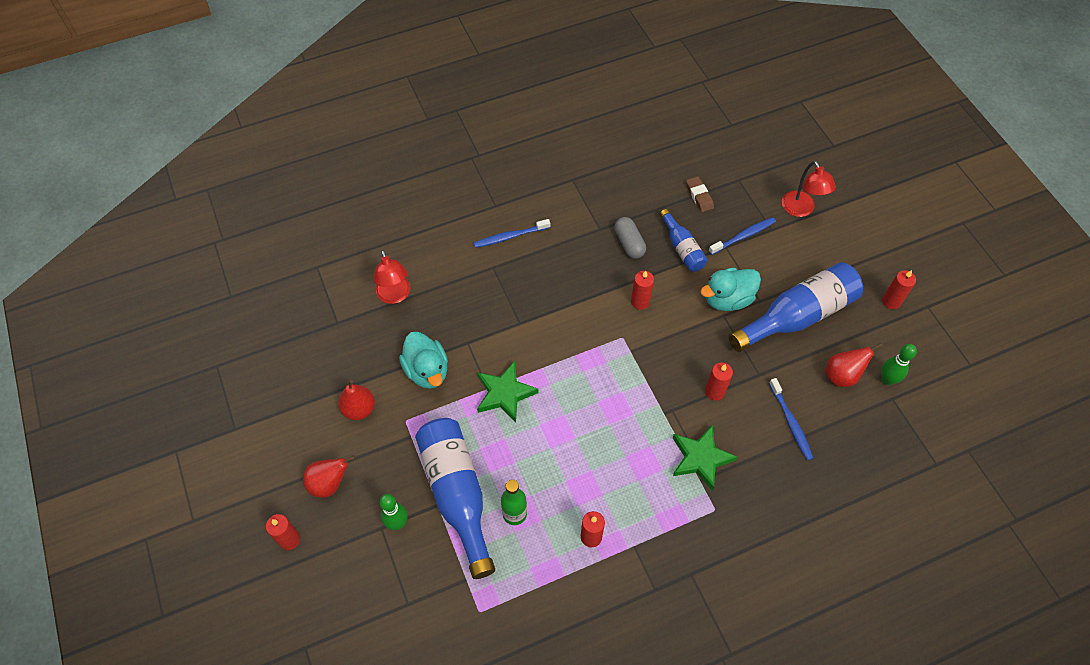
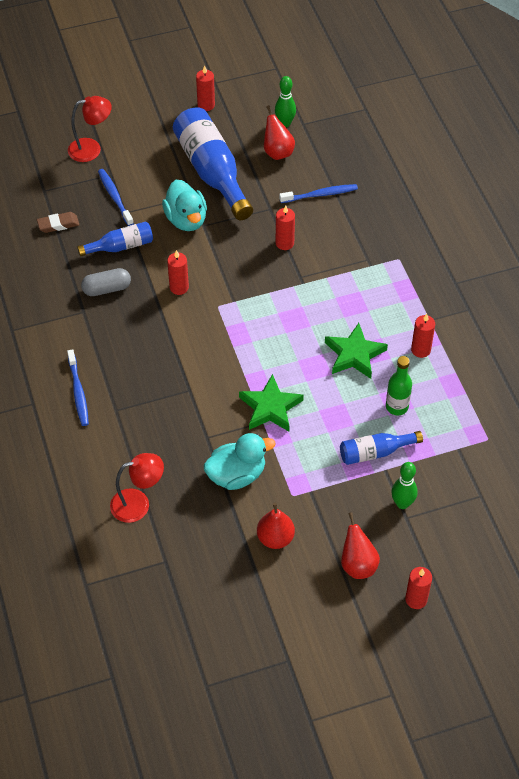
camera: 85 degrees left, 5 degrees down
(457, 495) = (375, 452): blue bottle -> blue bottle, size x0.53
(700, 458) = (350, 262): green star -> green star (354, 354)

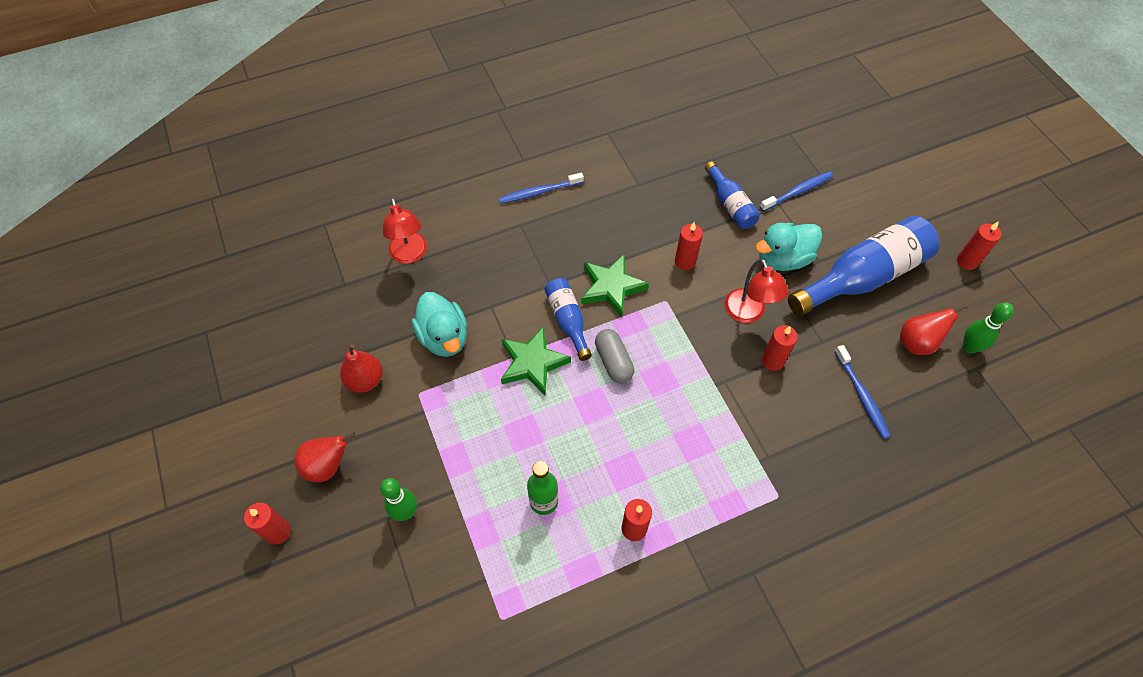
camera: 85 degrees right, 5 degrees up
(58, 224) = (747, 150): brown eraser -> none
(91, 149) = (860, 164): red lamp -> red lamp (748, 313)
(107, 289) = (671, 199): grey capsule -> grey capsule (613, 361)
(354, 354) = (616, 448): green star -> green star (611, 287)
(375, 452) = (476, 479): blue bottle -> blue bottle (568, 321)

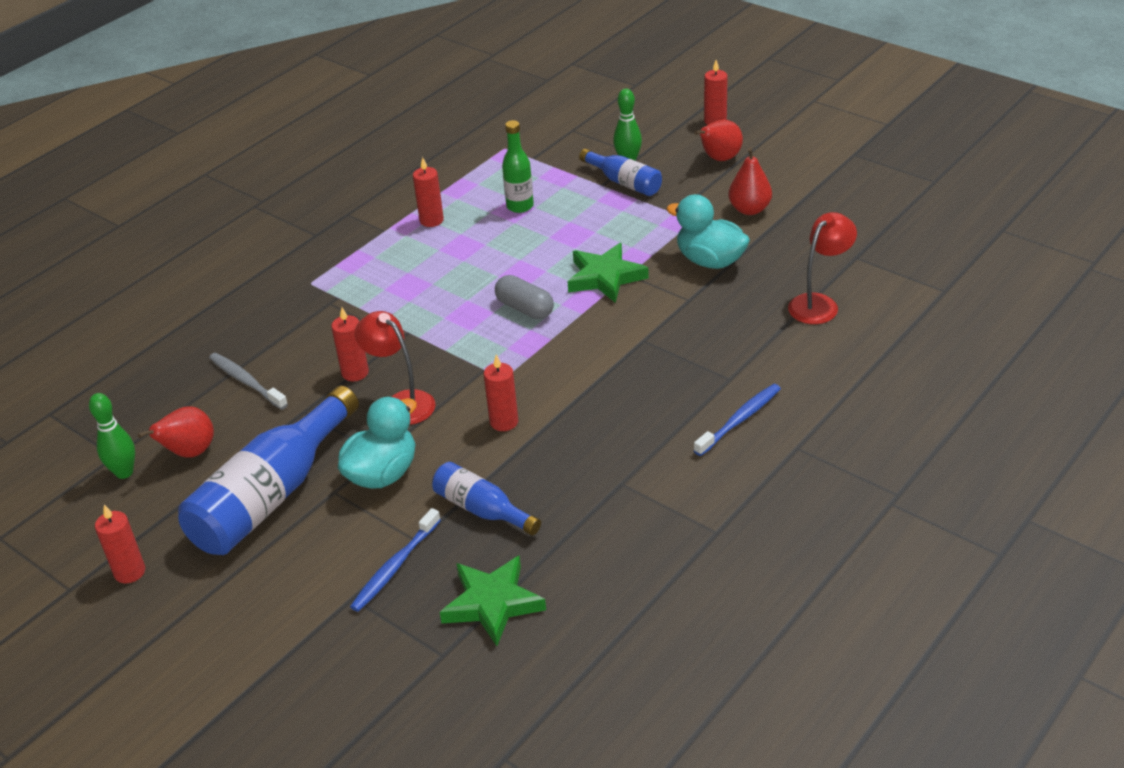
camera: 155 degrees right, 20 degrees down
(410, 255) = (819, 303): red lamp -> red lamp turned 90 degrees clockwise
(568, 321) = (597, 319): blue bottle -> blue bottle (624, 182)
(611, 287) = (573, 364): green star -> green star (492, 603)
(861, 395) = (246, 382): blue toothbrush -> grey toothbrush

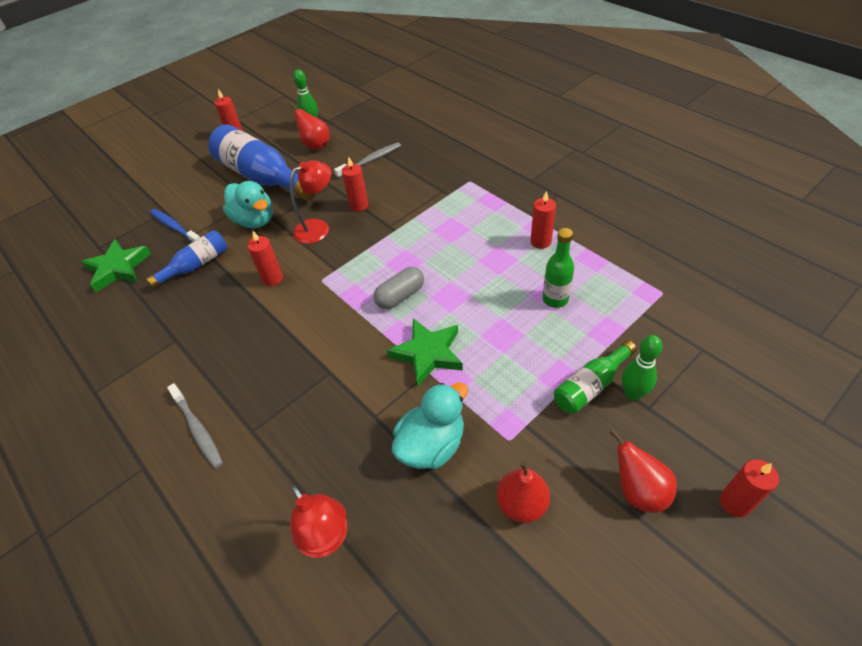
camera: 100 degrees right, 10 degrees up
(624, 182) = (591, 385): blue bottle -> green bottle
(739, 420) = (197, 429): blue toothbrush -> grey toothbrush

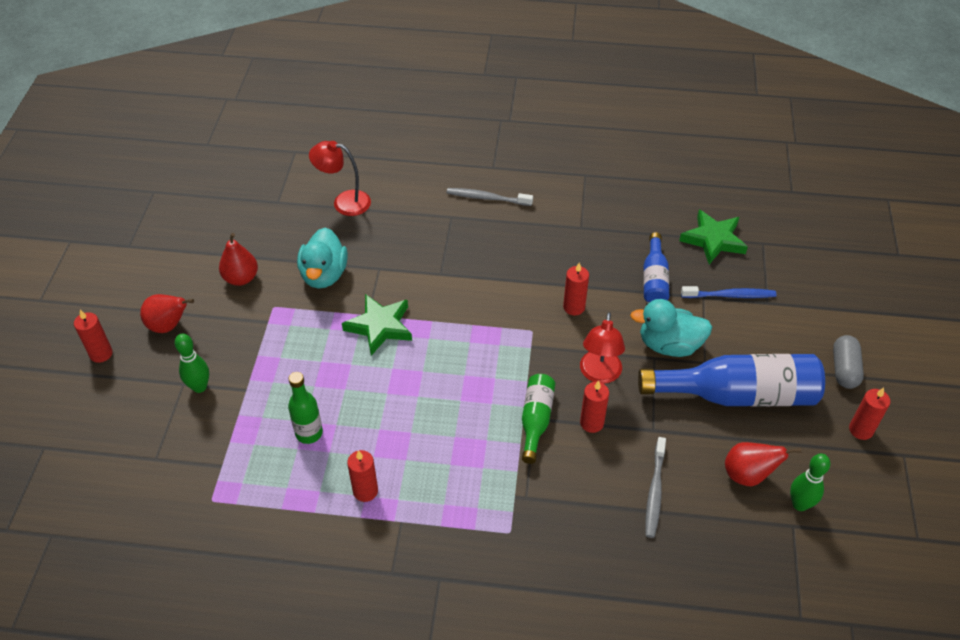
camera: 135 degrees right, 0 degrees up
(400, 296) = (448, 357): grey capsule -> grey capsule (844, 369)
(591, 385) = (235, 375): green bottle -> green bottle (536, 420)

